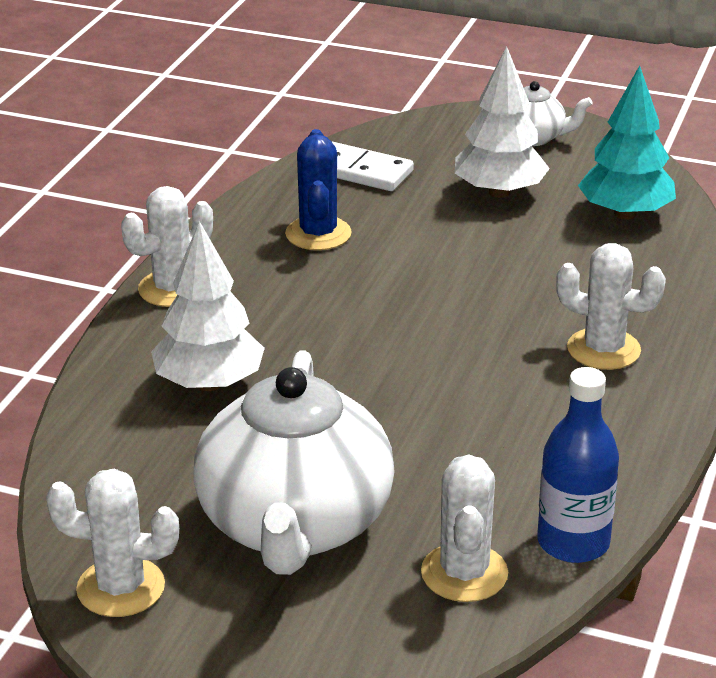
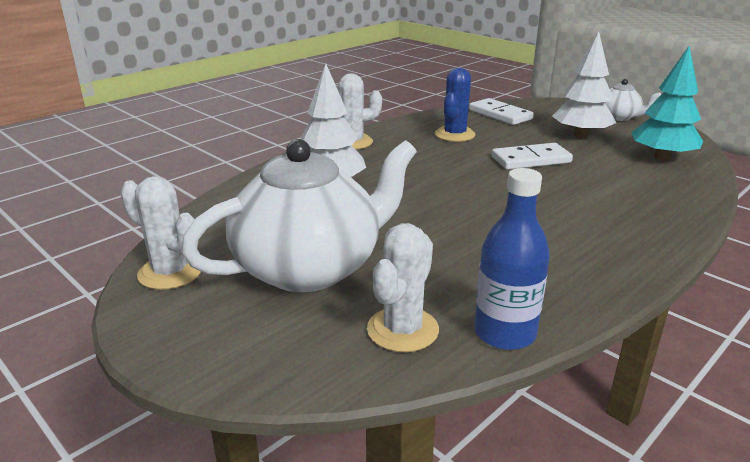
camera: 25 degrees right, 5 degrees down
(295, 525) = (310, 267): white teapot -> white teapot turned 150 degrees counterclockwise
(457, 261) = (531, 160): none -> white domino
(603, 349) = (605, 221): white cactus -> none

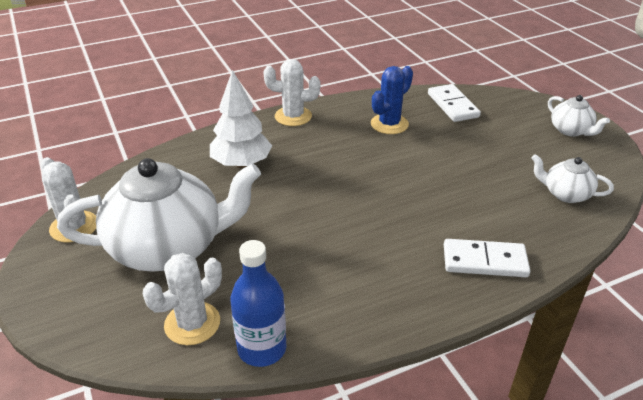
camera: 20 degrees right, 10 degrees up
(531, 160) = (434, 170): white domino -> white domino (484, 261)
(581, 135) = (509, 148): white tree -> none
(662, 158) = (565, 194): turquoise tree -> white teapot

